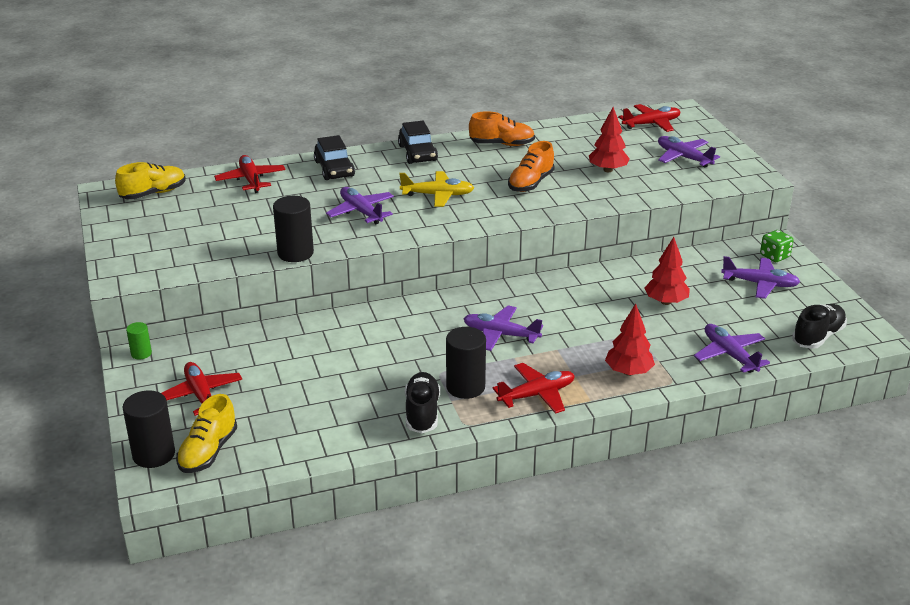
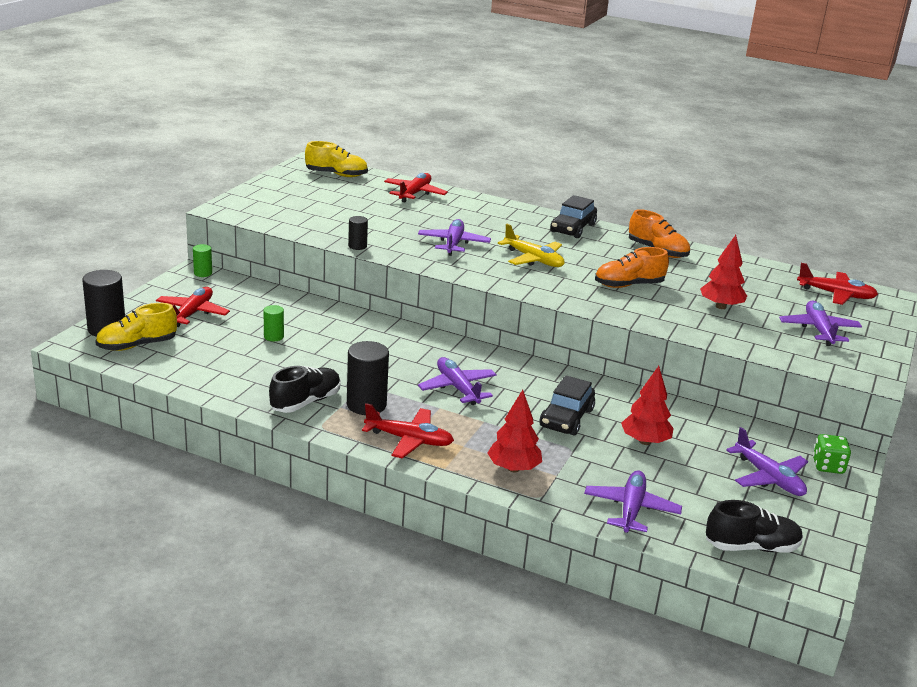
camera: 40 degrees right, 5 degrees down
(295, 253) = (357, 246): black cylinder -> black cylinder, size x0.54
(303, 375) = (273, 337): none -> green cylinder
(334, 169) = (487, 211): black car -> black car (566, 418)

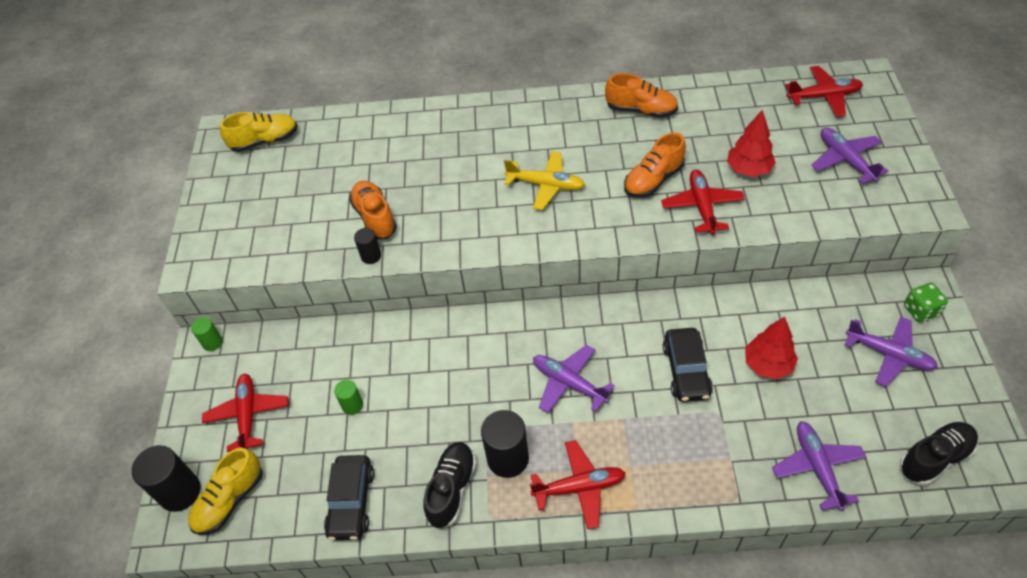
camera: 20 degrees left, 25 degrees up
(380, 231) = (375, 217): none -> orange shoe
(415, 193) = (363, 133): red plane -> red plane (702, 206)
(453, 244) = (457, 200): purple plane -> none
(513, 468) = (691, 472): red tree -> none
(573, 228) = (545, 113): black car -> black car (351, 502)

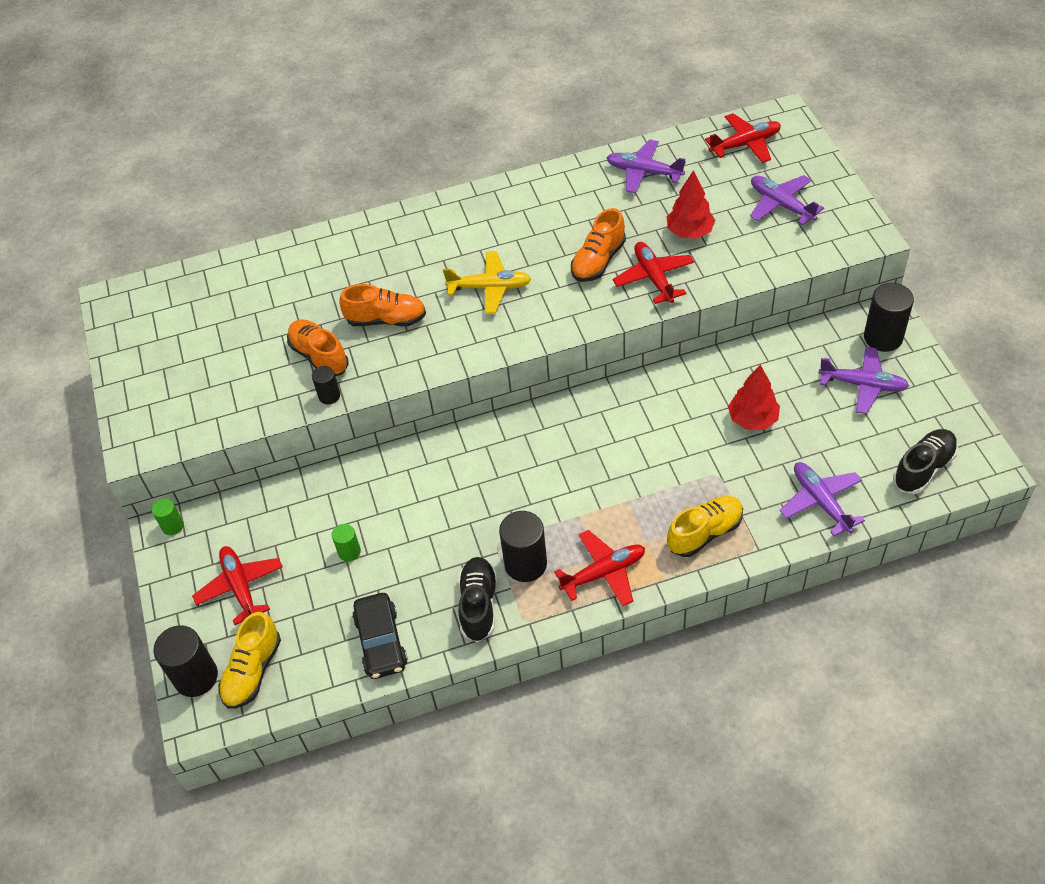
camera: 15 degrees left, 0 degrees up
(265, 141) = (165, 301): yellow shoe -> yellow shoe (705, 533)
(569, 383) = (565, 480): purple plane -> purple plane (644, 172)
(641, 110) = (565, 191): orange shoe -> orange shoe (386, 319)
(686, 371) = (676, 442): black car -> none
(920, 310) = (883, 337): green dice -> black cylinder

